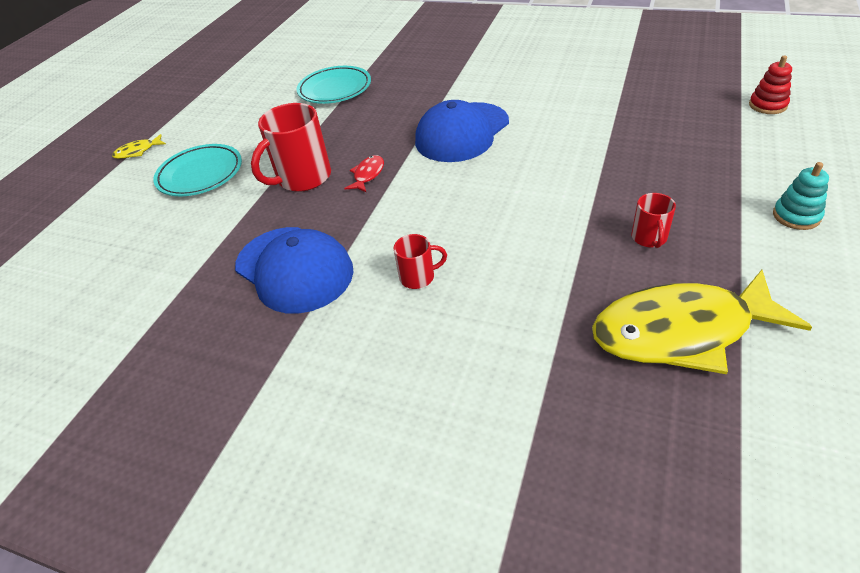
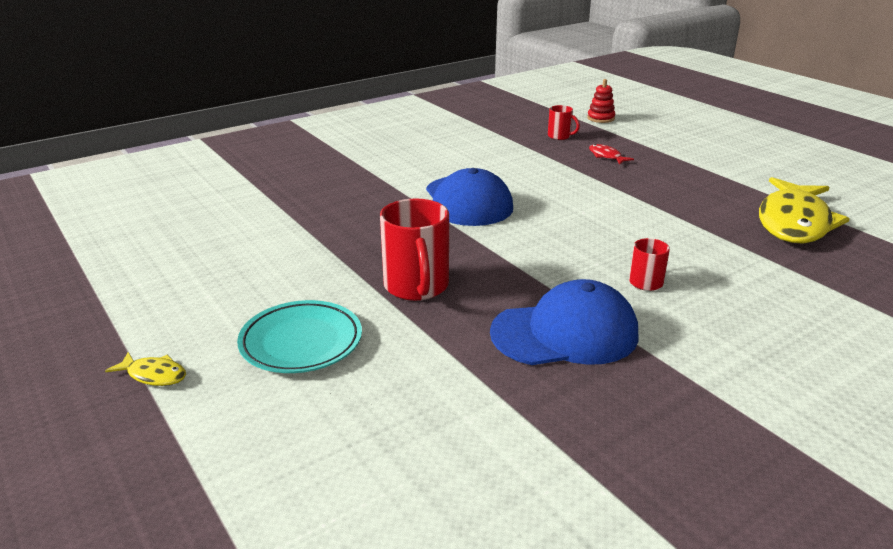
camera: 60 degrees left, 15 degrees down
(138, 152) = (154, 375): yellow fish -> yellow fish turned 75 degrees counterclockwise
(335, 89) = (276, 224): turquoise plate -> none
(368, 175) = (465, 256): red fish -> red fish (606, 156)
(649, 238) = (695, 196): red mug -> red mug (560, 136)
(796, 216) = (720, 157): turquoise stacking toy -> none

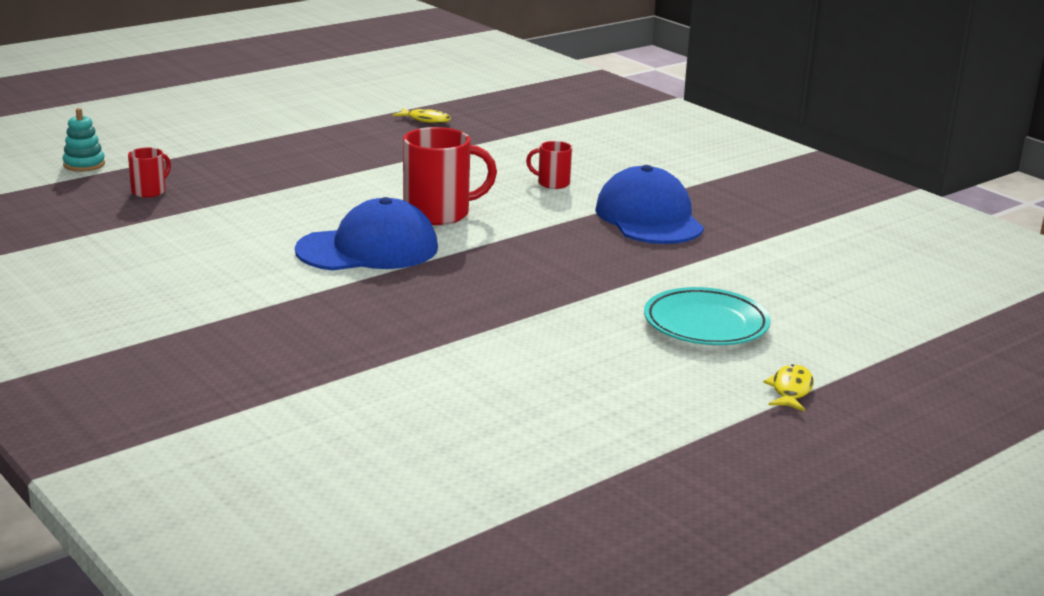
camera: 95 degrees left, 5 degrees down
(416, 287) = (585, 275): red mug -> red mug (439, 213)
(600, 118) = (84, 164): red stacking toy -> turquoise stacking toy
(606, 156) = (234, 173): red fish -> none
(794, 222) = (426, 120): yellow fish -> yellow fish, size x0.40

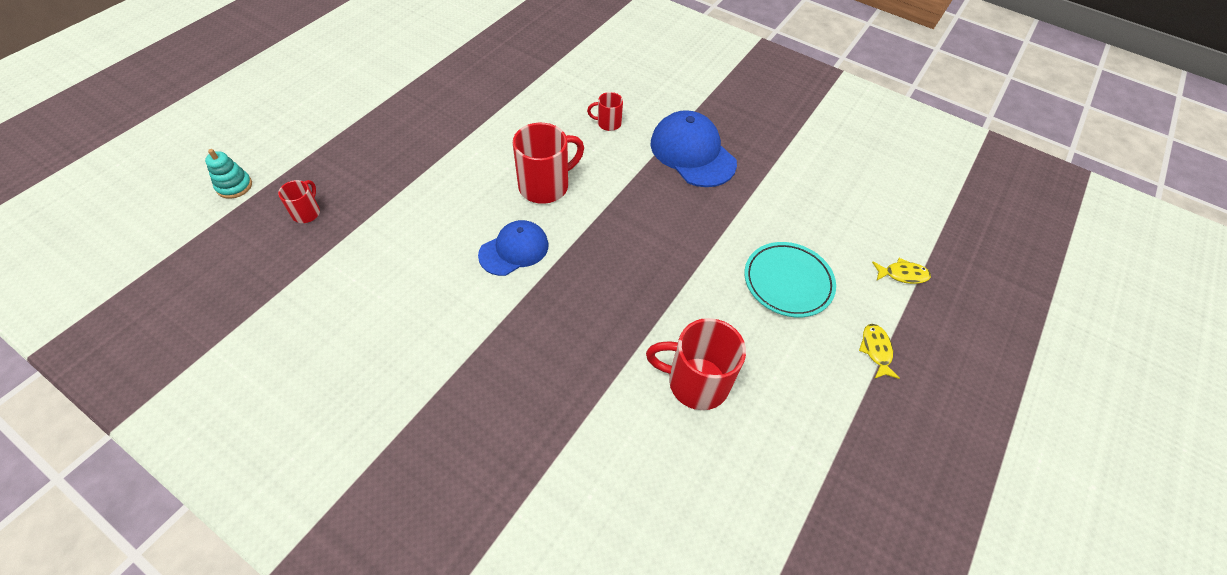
camera: 20 degrees left, 30 degrees up
(368, 249) = (514, 250): blue cap -> blue cap, size x0.65
(426, 120) = (481, 58): yellow fish -> yellow fish (902, 274)
(525, 369) = (695, 382): none -> red mug

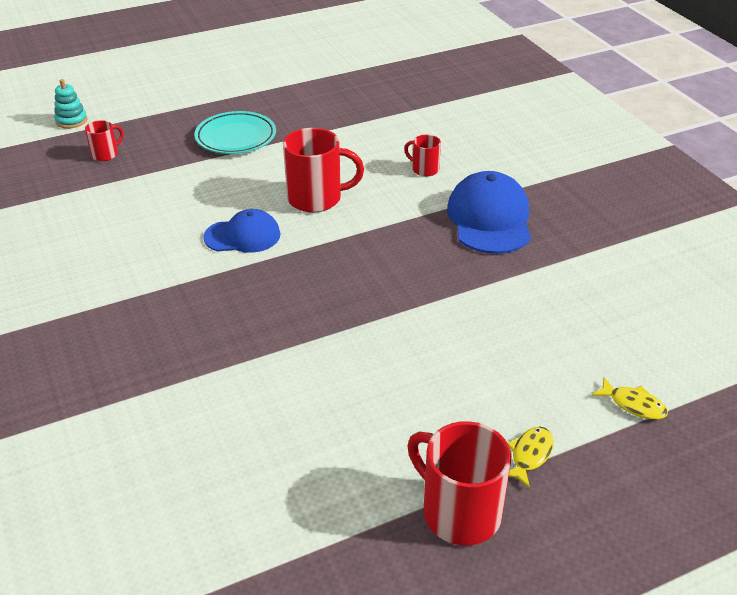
camera: 35 degrees right, 15 degrees down
(695, 382) = (309, 398): red mug -> red mug (459, 512)
(788, 282) = (487, 359): turquoise plate -> turquoise plate (236, 137)

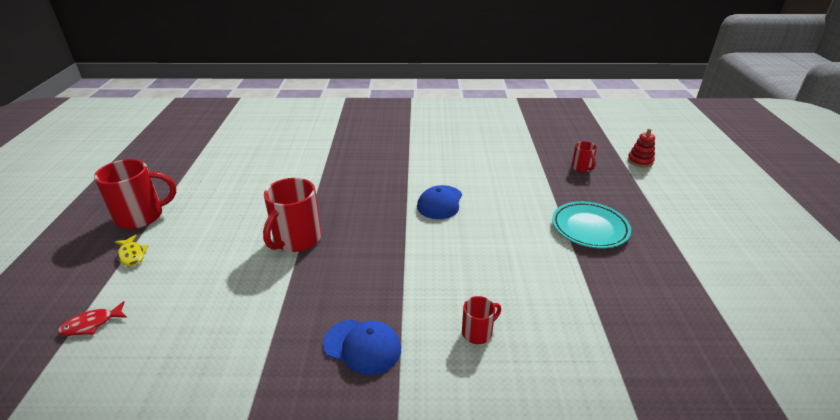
camera: 115 degrees right, 5 degrees down
(71, 121) = (640, 161): turquoise stacking toy -> red stacking toy
(316, 198) = (467, 247): red mug -> red mug (296, 240)
(490, 219) = (362, 346): blue cap -> blue cap, size x0.65
(633, 404) = (91, 324): yellow fish -> red fish

